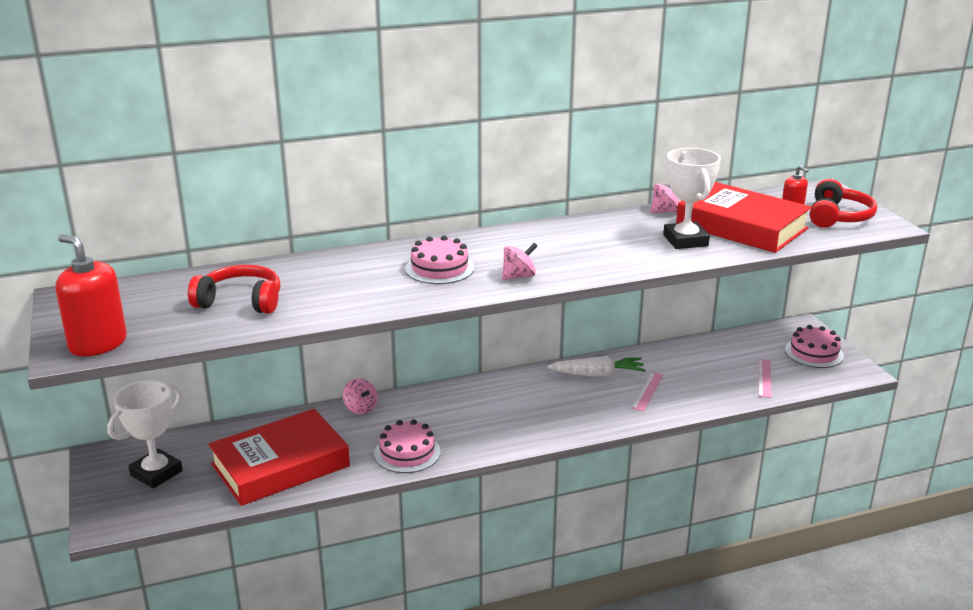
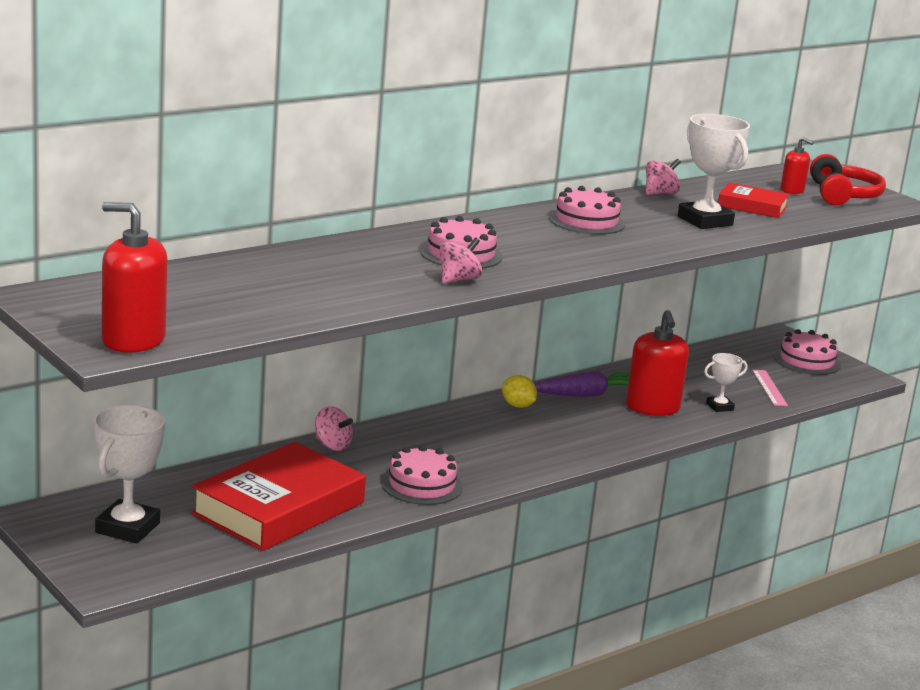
camera: 20 degrees left, 5 degrees down
(241, 301) = (261, 293): red headphones -> none
(519, 276) = (556, 259): pink spinning top -> pink spinning top (458, 280)
(533, 381) = (517, 406): none -> yellow lemon
(577, 238) = (586, 221): none -> pink cake
(597, 374) = (586, 394): white carrot -> purple carrot
(647, 391) = (652, 408): pink ruler -> red soap dispenser
(708, 394) = (719, 407): none -> white trophy
(741, 226) = (752, 206): red book -> red book, size x0.50

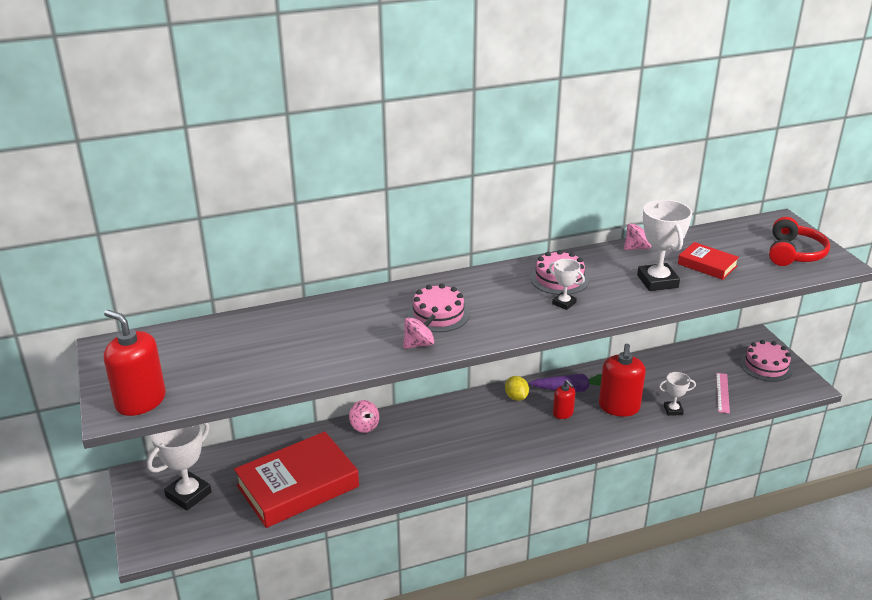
camera: 20 degrees right, 10 degrees up
(422, 485) = (409, 472): pink cake -> none
(608, 241) = (564, 303): none -> white trophy
(792, 190) = (752, 246): red soap dispenser -> red soap dispenser (563, 413)

